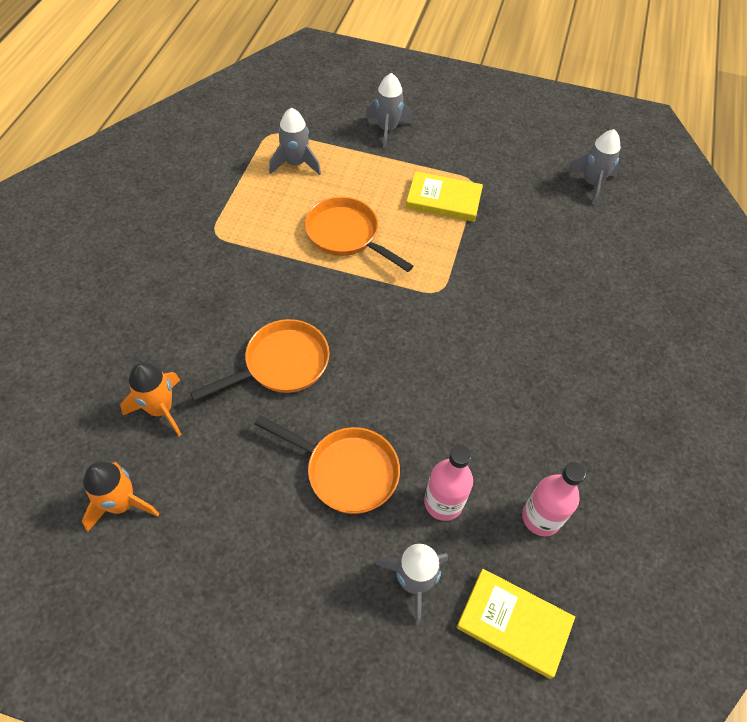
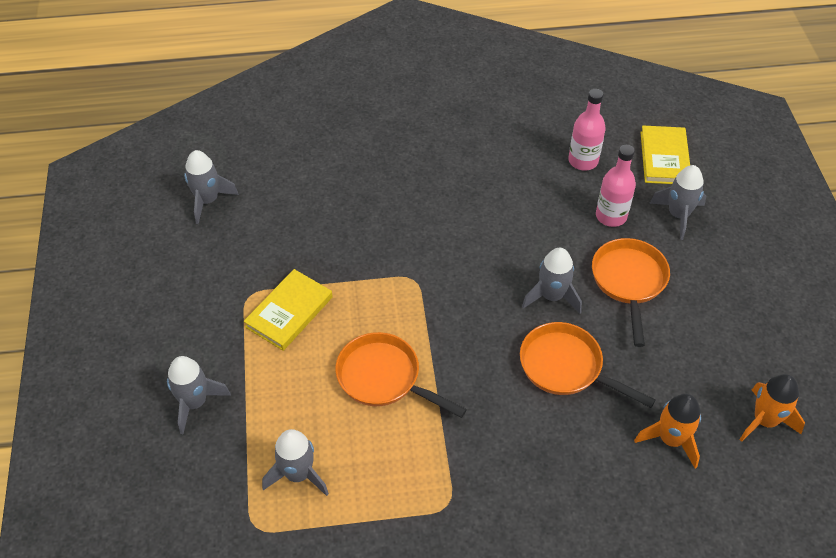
camera: 110 degrees left, 5 degrees down
(346, 235) = (384, 378): orange pan -> orange pan turned 105 degrees clockwise
(364, 390) = (552, 296): none -> grey rocket
(443, 199) = (289, 312): yellow book -> yellow book turned 45 degrees clockwise

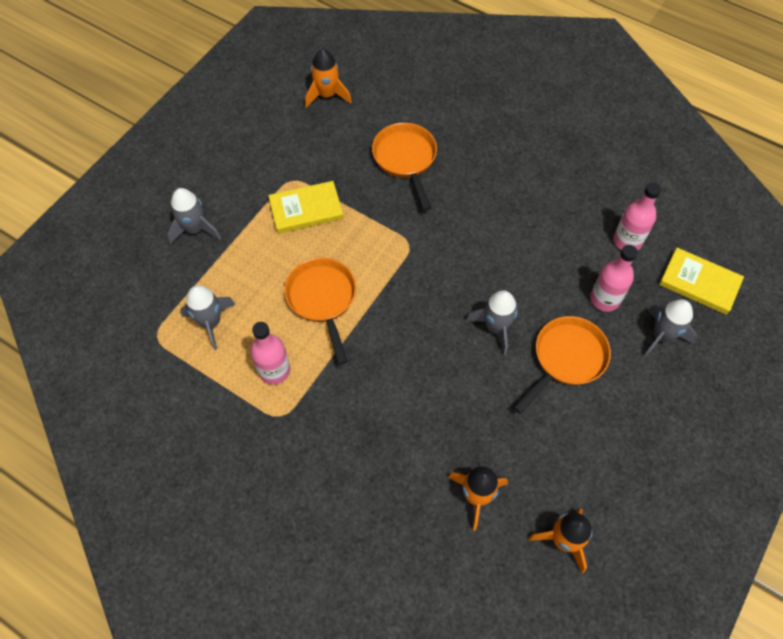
camera: 40 degrees right, 10 degrees up
(208, 200) = (327, 95): grey rocket -> orange rocket
(402, 470) = (274, 370): none -> pink bottle
(566, 367) = (453, 386): orange pan -> orange pan (406, 159)
(664, 158) = (699, 283): yellow book -> yellow book turned 75 degrees clockwise

